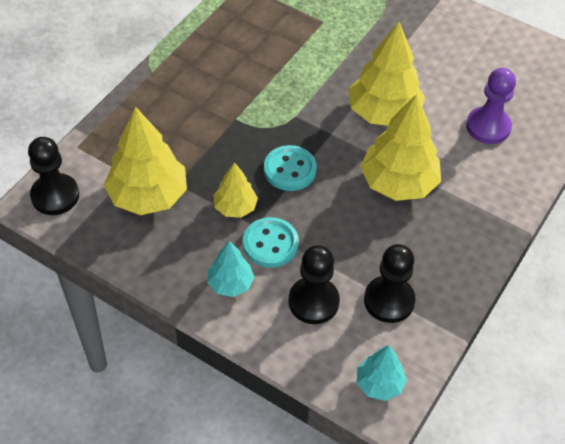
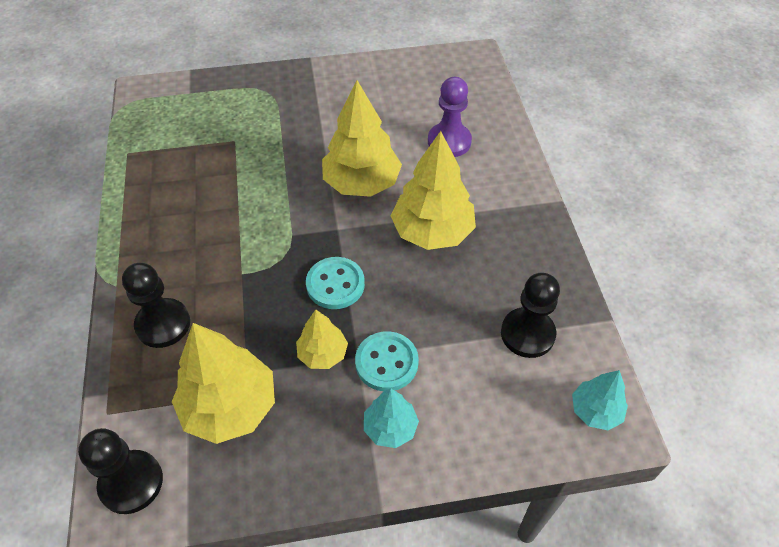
camera: 40 degrees left, 0 degrees up
(313, 302) = (474, 384): black pawn -> black pawn (163, 324)

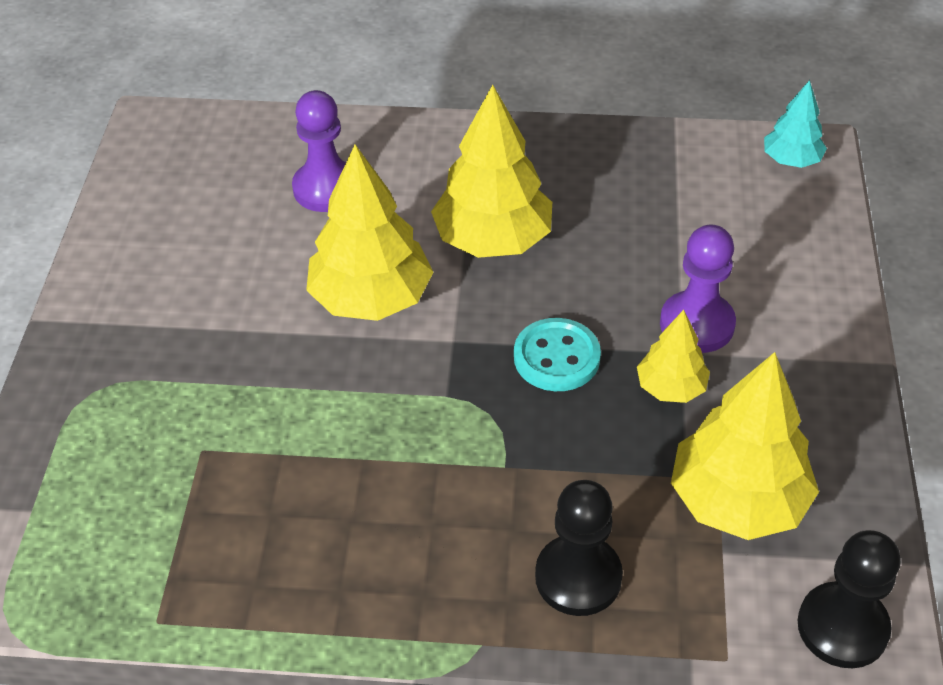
camera: 75 degrees left, 5 degrees down
(386, 362) = (697, 324): turquoise button -> purple pawn
(390, 428) = (791, 337): turquoise tree -> none
(527, 334) = (680, 188): black pawn -> none

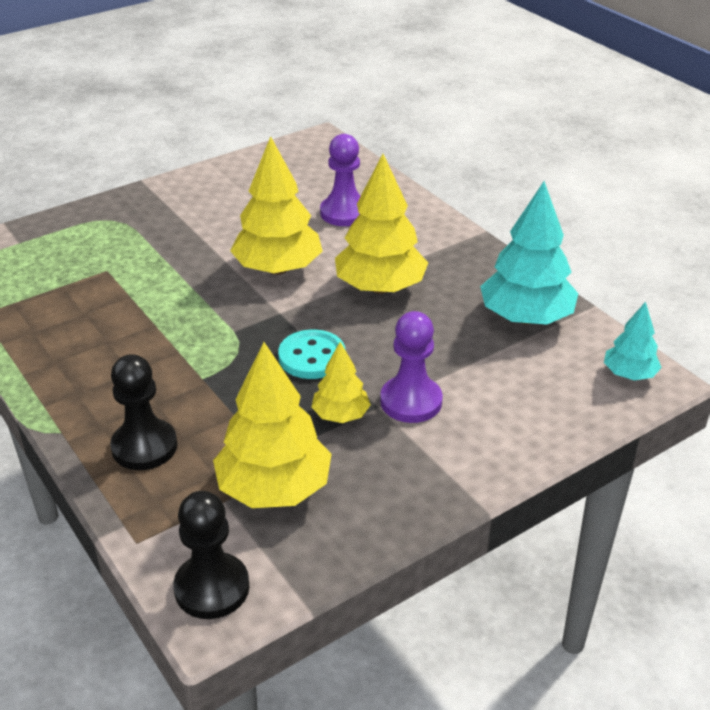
camera: 50 degrees right, 10 degrees down
(648, 170) = (526, 317): none -> turquoise tree

